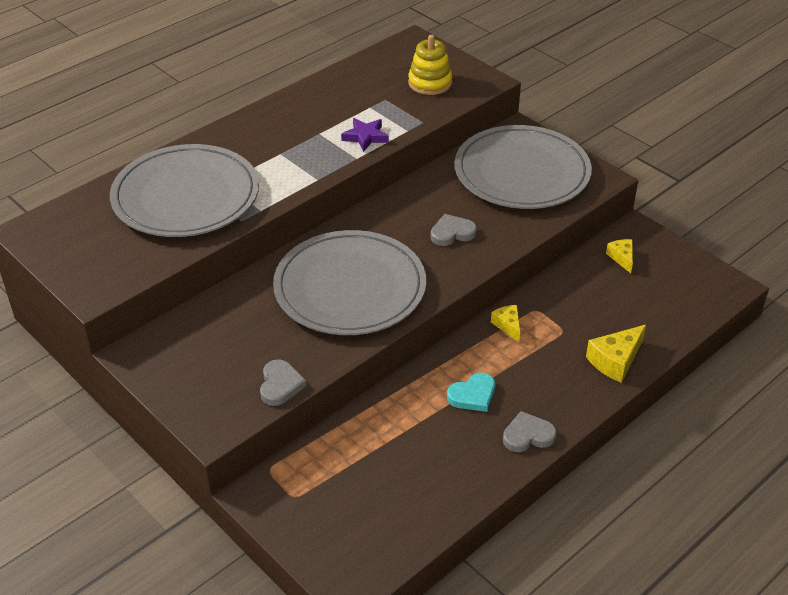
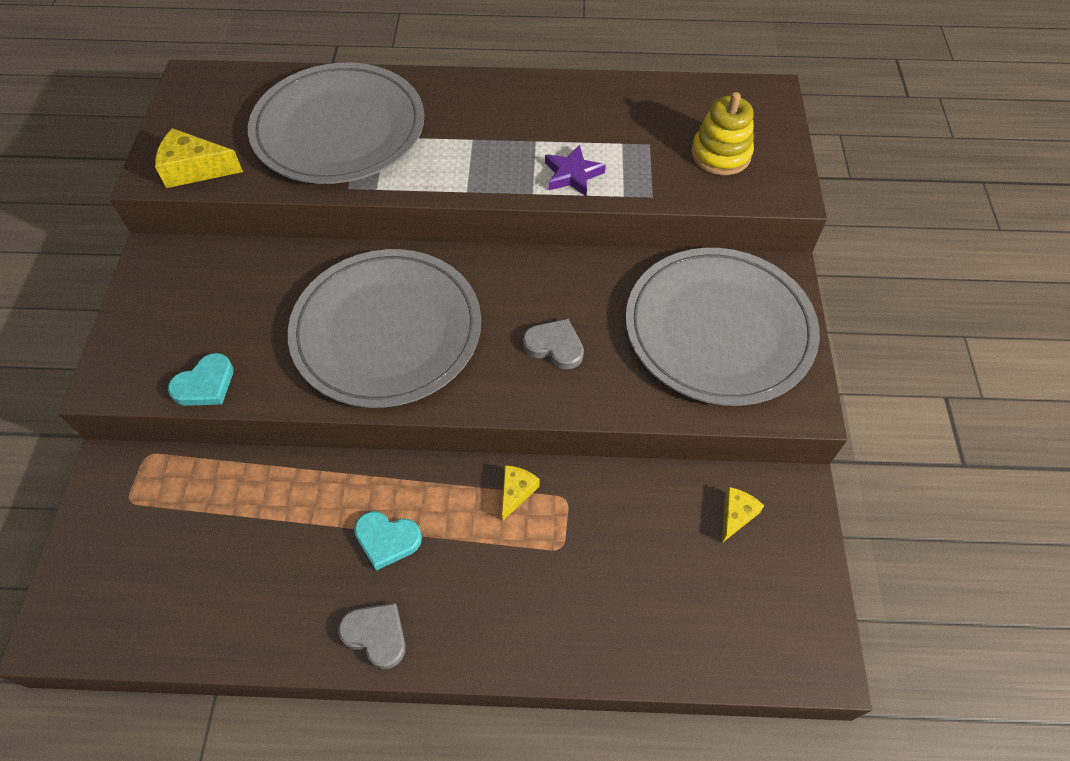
camera: 45 degrees right, 15 degrees up
(280, 385) = (205, 384): grey heart -> turquoise heart
(615, 360) = (568, 634): yellow cheese -> yellow cheese (195, 169)

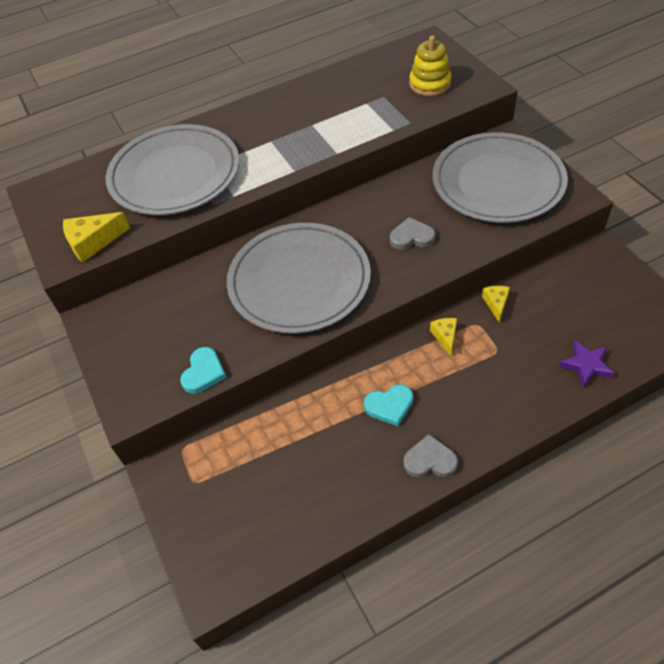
camera: 25 degrees left, 5 degrees down
(572, 175) = (352, 132): purple star -> purple star (586, 365)
(736, 515) = (578, 280): yellow cheese -> yellow cheese (496, 304)

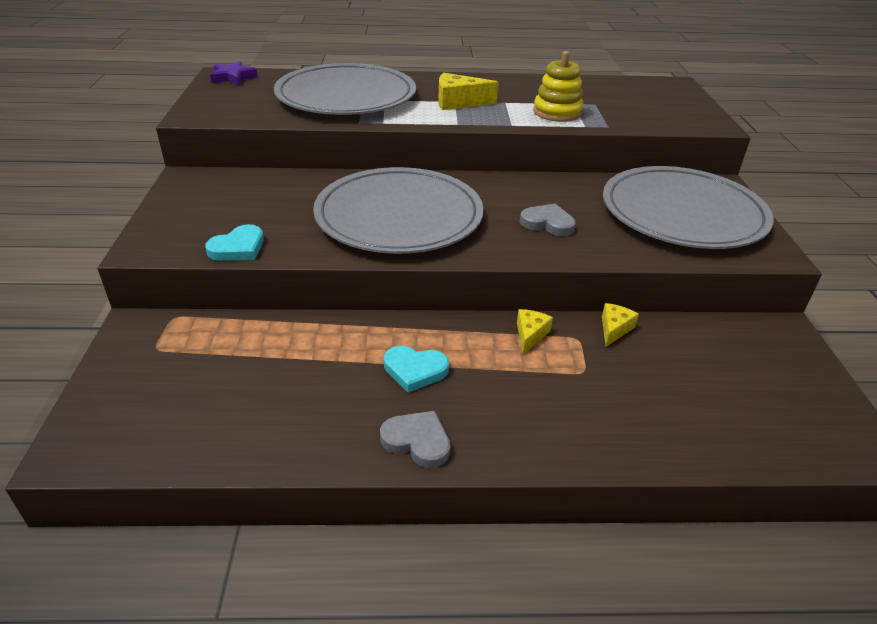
camera: 20 degrees right, 15 degrees down
(93, 242) = (229, 113): yellow cheese -> yellow cheese (458, 102)
(430, 84) = (652, 108): yellow stacking toy -> yellow stacking toy (557, 112)
(586, 365) = (693, 432): purple star -> purple star (233, 77)

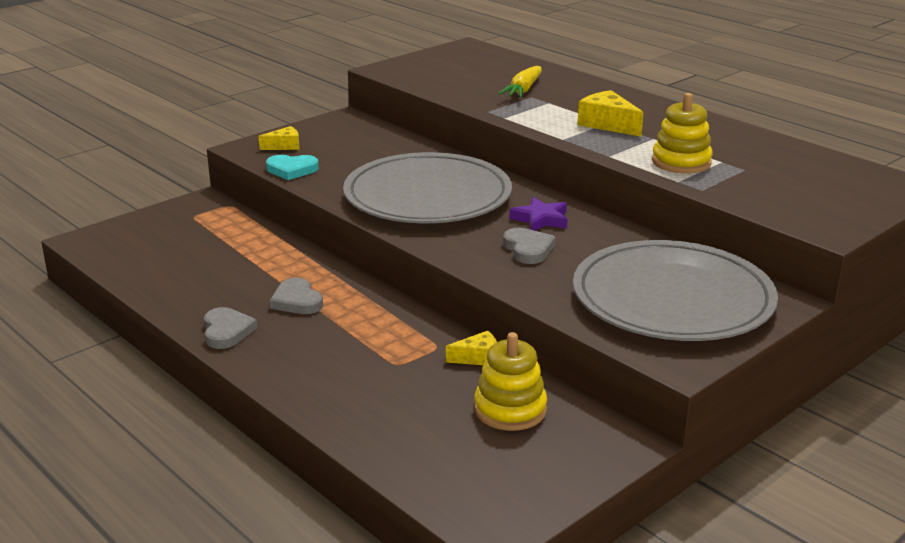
camera: 50 degrees right, 10 degrees down
(233, 77) = (470, 50): purple star -> purple star (541, 219)
(346, 96) = (523, 90): grey plate -> yellow carrot
(415, 370) = (297, 301): turquoise heart -> grey heart
(530, 335) = (409, 326): yellow cheese -> yellow cheese (284, 146)
(703, 354) = (510, 409): none -> yellow stacking toy

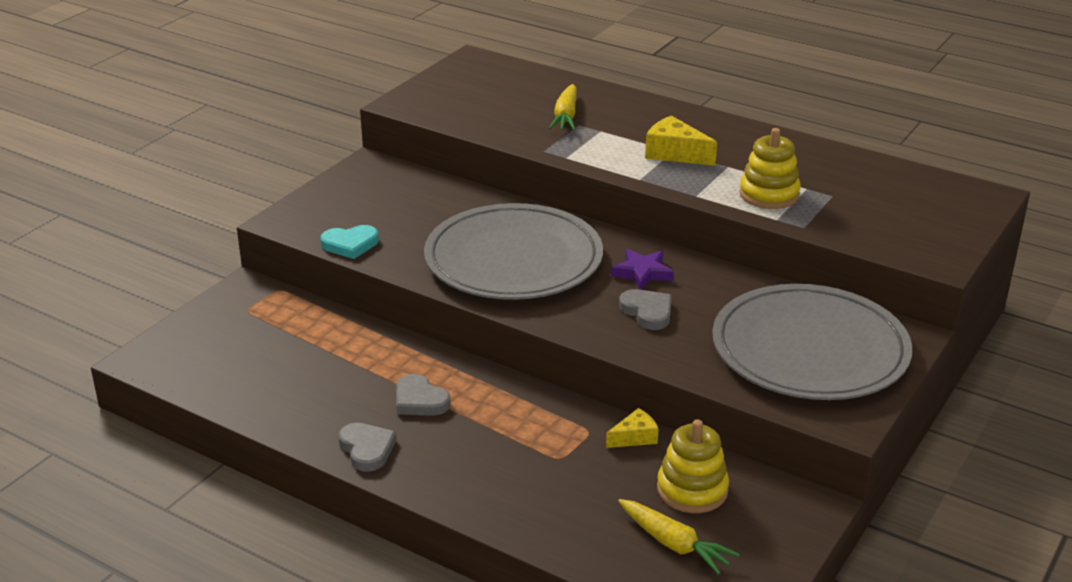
camera: 15 degrees left, 5 degrees up
(284, 146) = (323, 213): yellow cheese -> none
(466, 453) = (674, 544): none -> yellow carrot

